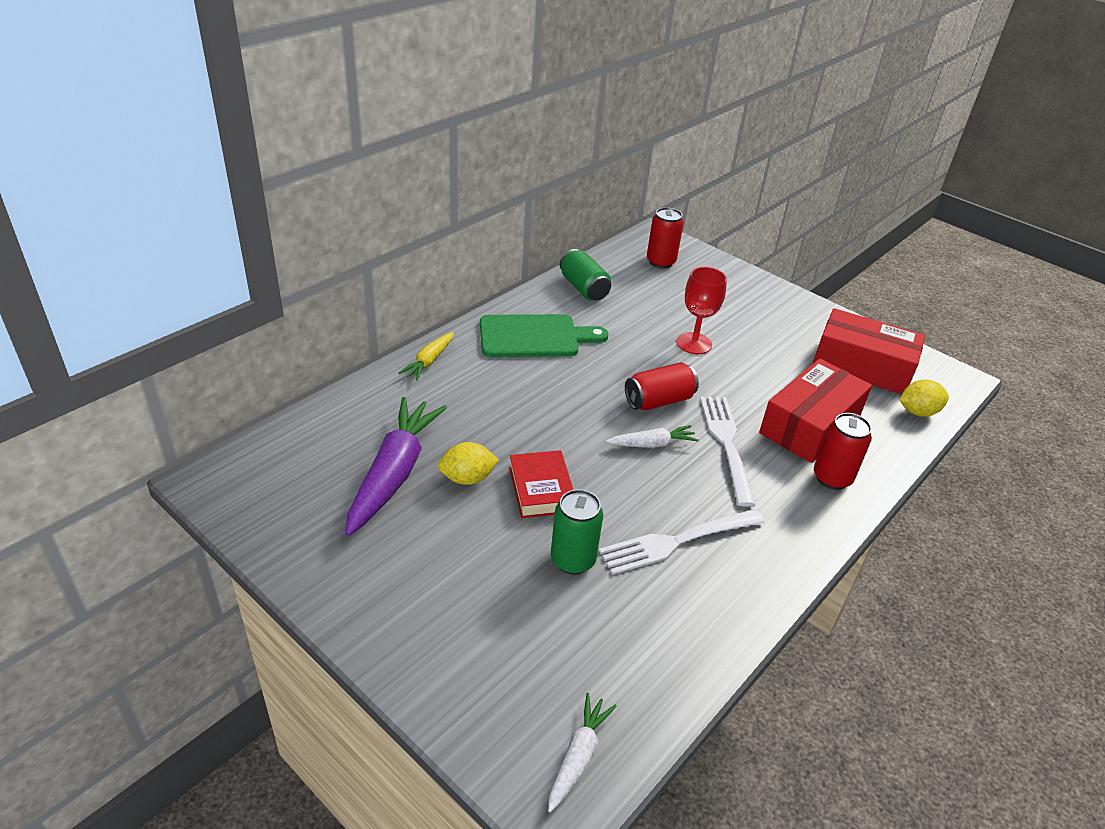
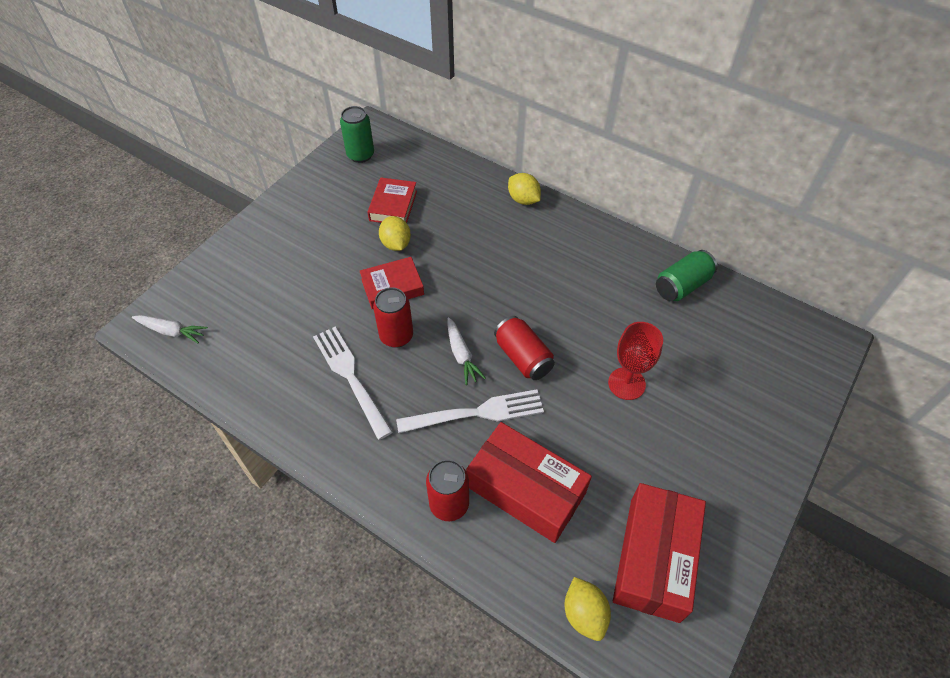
camera: 85 degrees right, 15 degrees up
(394, 473) = (393, 206): purple carrot -> red book
(429, 361) = (523, 199): yellow carrot -> yellow lemon
(534, 337) = (584, 259): green cutting board -> none
(573, 560) = (324, 313): green can -> green can (360, 155)
(660, 262) = (772, 348): red can -> red can (396, 336)

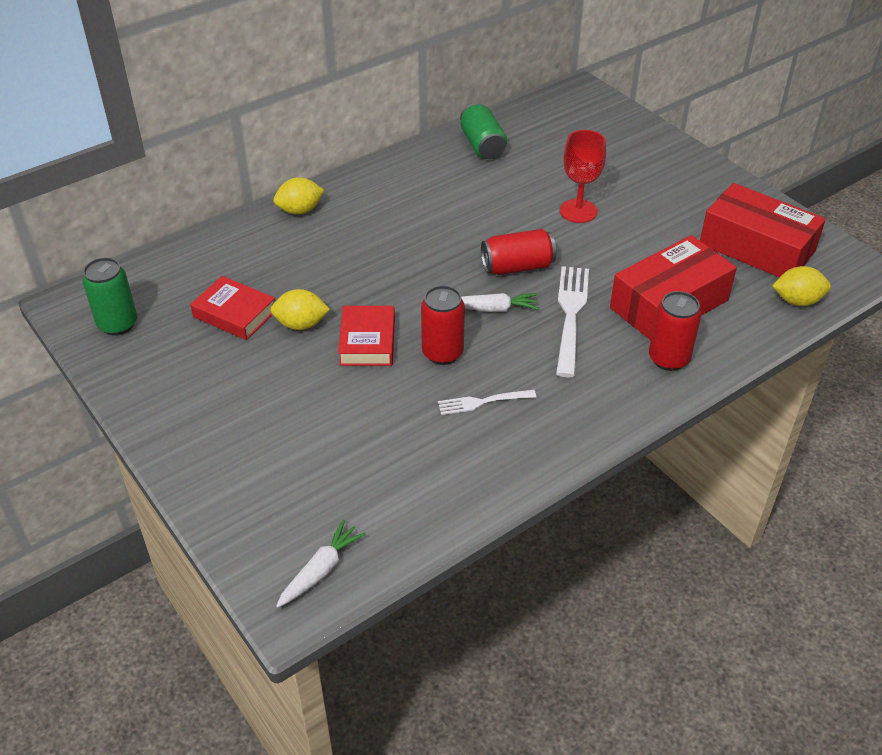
camera: 70 degrees left, 10 degrees down
(351, 378) = (483, 402): white fork -> white fork, size x0.57

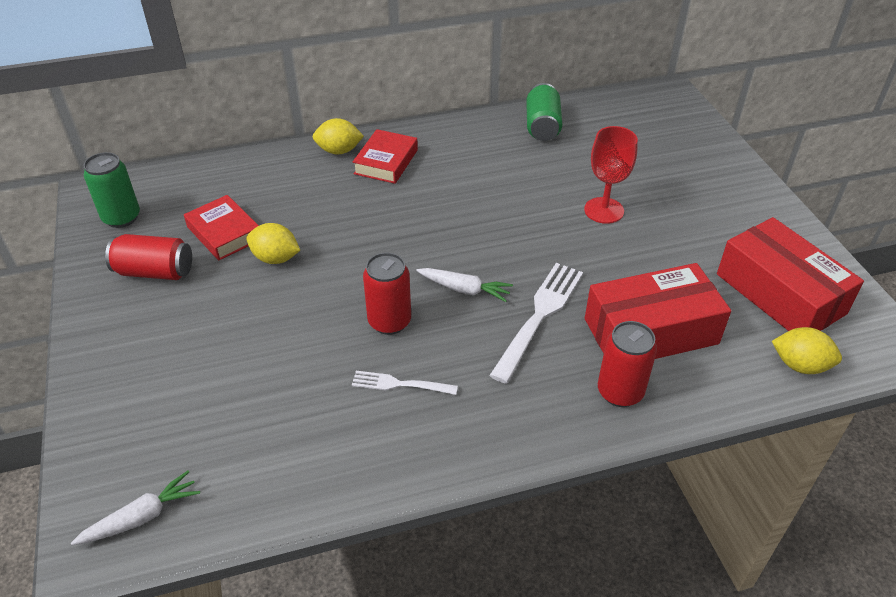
camera: 20 degrees right, 0 degrees up
(367, 341) = (325, 291): red book -> red book (386, 162)
(517, 267) = (511, 252): red can -> red can (155, 271)

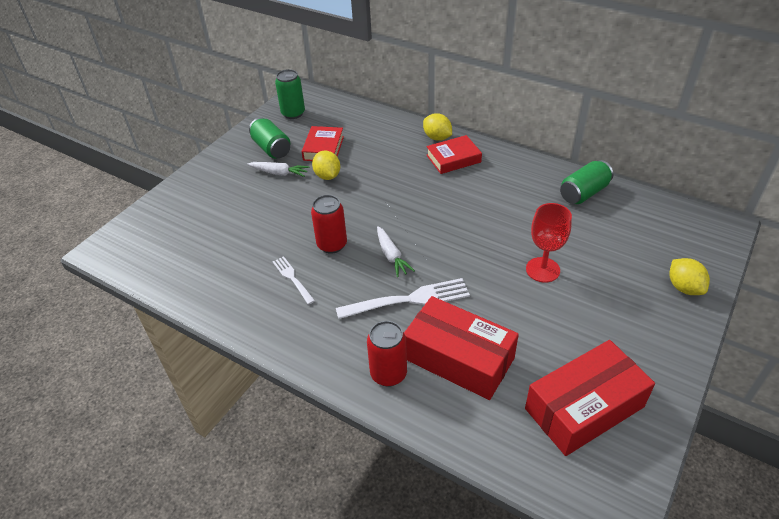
camera: 50 degrees right, 0 degrees up
(141, 517) = (130, 252): white carrot -> white carrot (279, 173)
(155, 271) = (272, 148): red can -> green can
(780, 294) = (584, 408): red box -> red box turned 45 degrees clockwise
(800, 365) = (523, 458): yellow lemon -> yellow lemon (684, 287)

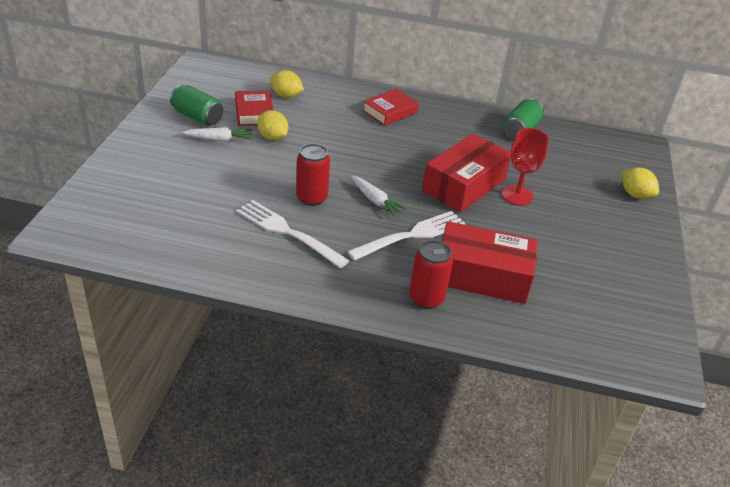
camera: 25 degrees left, 5 degrees down
(293, 113) = (202, 82): green can -> none
(293, 279) = (288, 232): white fork -> white fork, size x1.76
(437, 138) = (364, 94): yellow lemon -> yellow lemon (286, 96)
(584, 408) = (603, 296): red box -> red box (464, 185)

